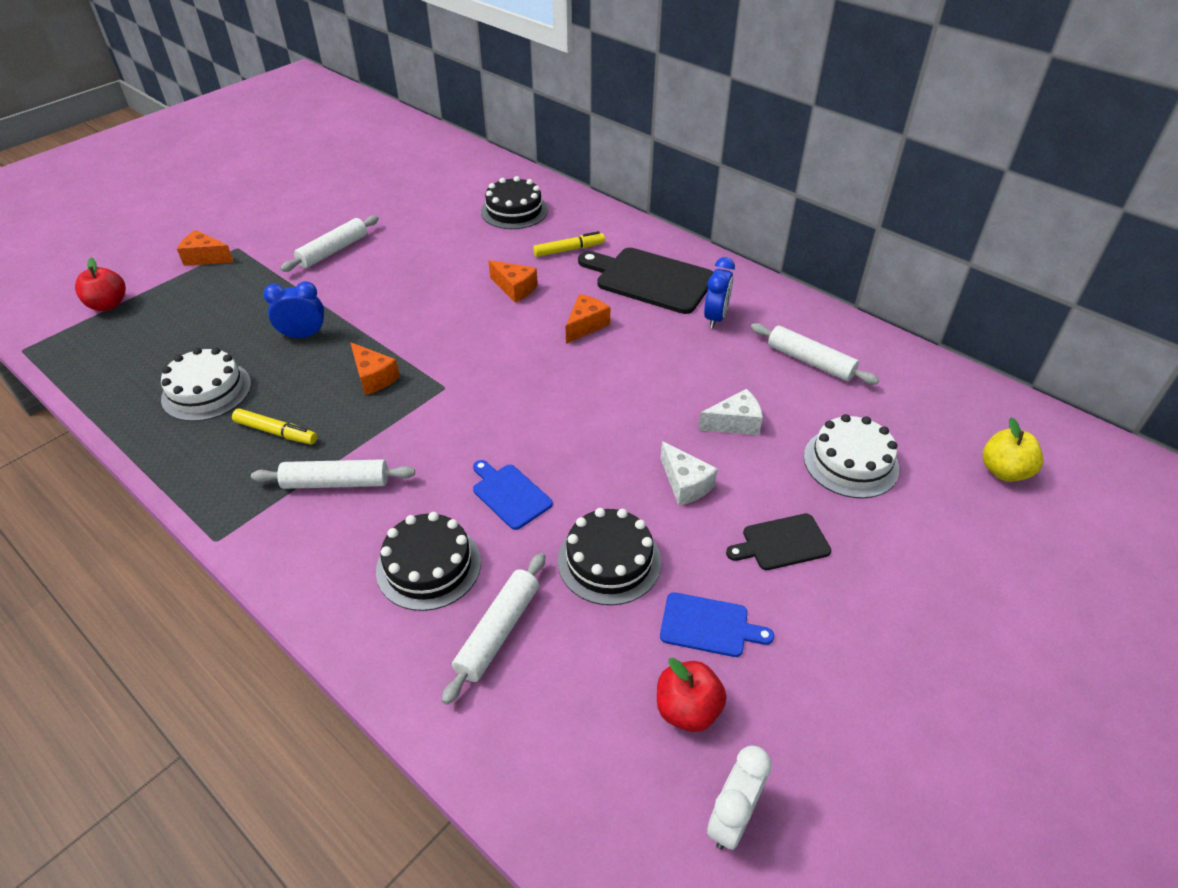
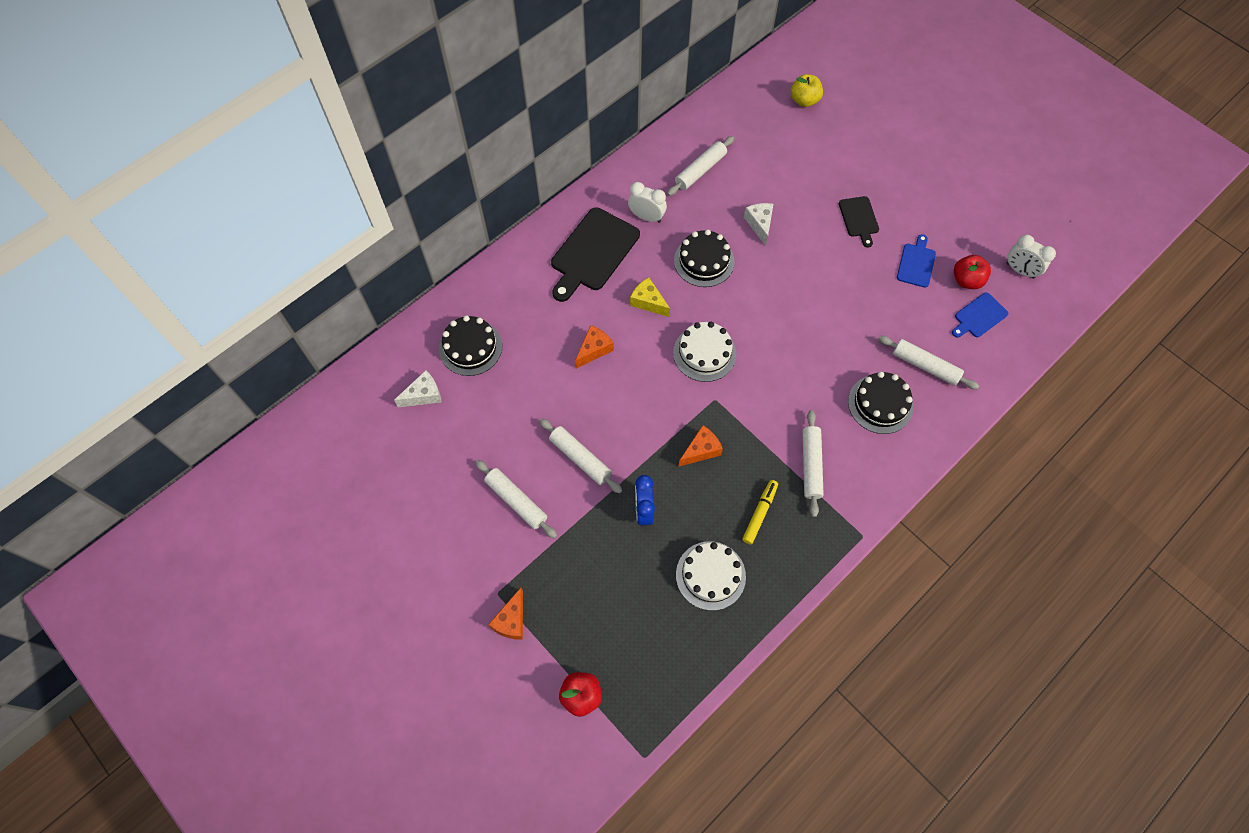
camera: 85 degrees left, 20 degrees up
(376, 287) = (580, 458): none -> white rolling pin
(509, 494) = (821, 358): blue cutting board -> blue cutting board (979, 316)
(569, 250) = (542, 307): yellow marker -> none
(585, 325) = (648, 302): orange cheese -> yellow cheese
(609, 561) = (874, 306): black cake -> black cake (704, 261)
(685, 484) = (813, 259): white cheese -> white cheese (424, 395)
(715, 318) = (646, 217): blue clock -> white clock
(850, 462) = (796, 171): white cake -> white cake (704, 353)

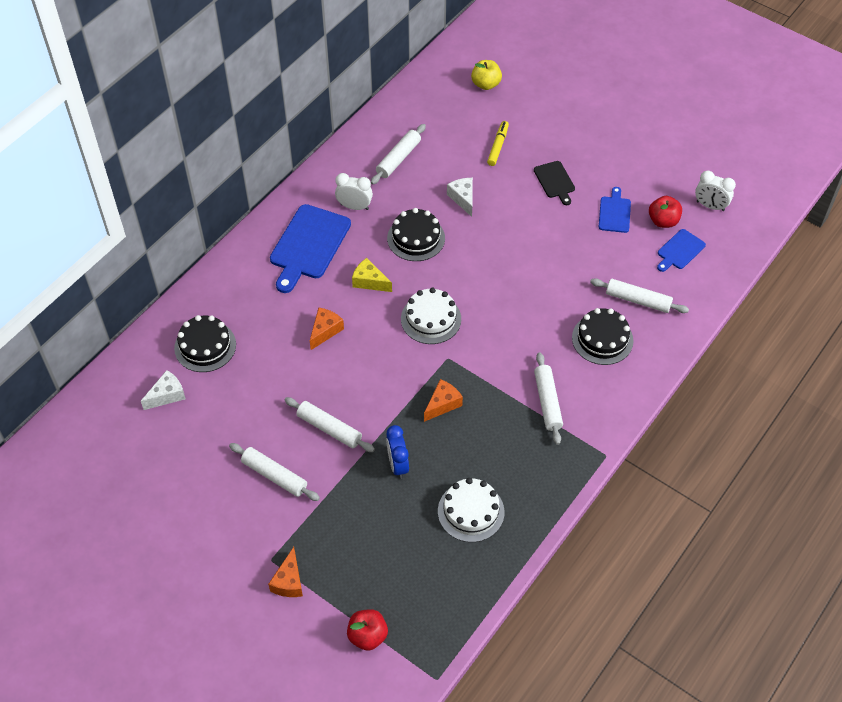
camera: 10 degrees left, 10 degrees down
(593, 253) = (308, 245): black cutting board -> blue cutting board
(759, 513) = (507, 451): yellow marker -> yellow marker (498, 146)

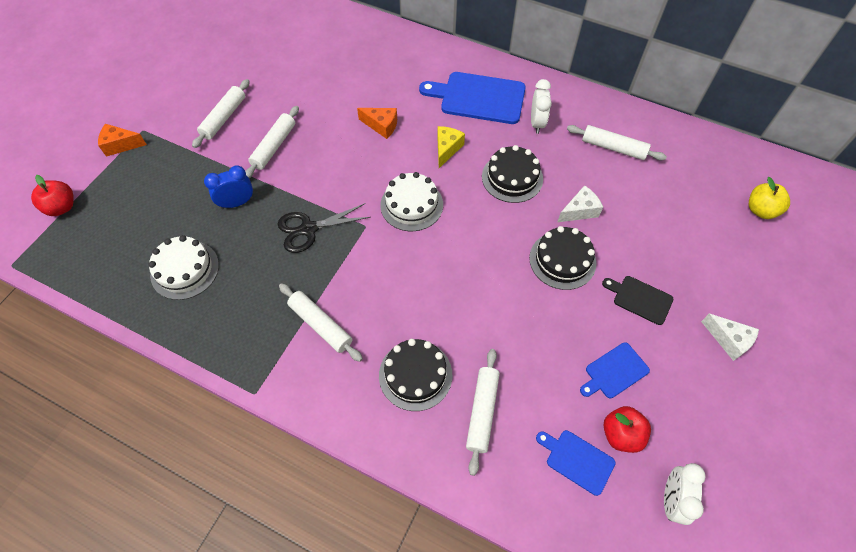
camera: 80 degrees right, 5 degrees up
(167, 395) = (299, 39): white cheese -> white cheese (729, 340)
(205, 346) = (351, 51): black cake -> black cake (562, 260)
(442, 404) = (309, 229): orange cheese -> black scissors
(498, 146) = (670, 234): yellow marker -> none
(547, 402) = (321, 325): white rolling pin -> white rolling pin turned 60 degrees clockwise
(555, 181) = (640, 299): black cutting board -> black cutting board turned 60 degrees clockwise
(614, 213) = (614, 372): blue cutting board -> blue cutting board turned 150 degrees clockwise

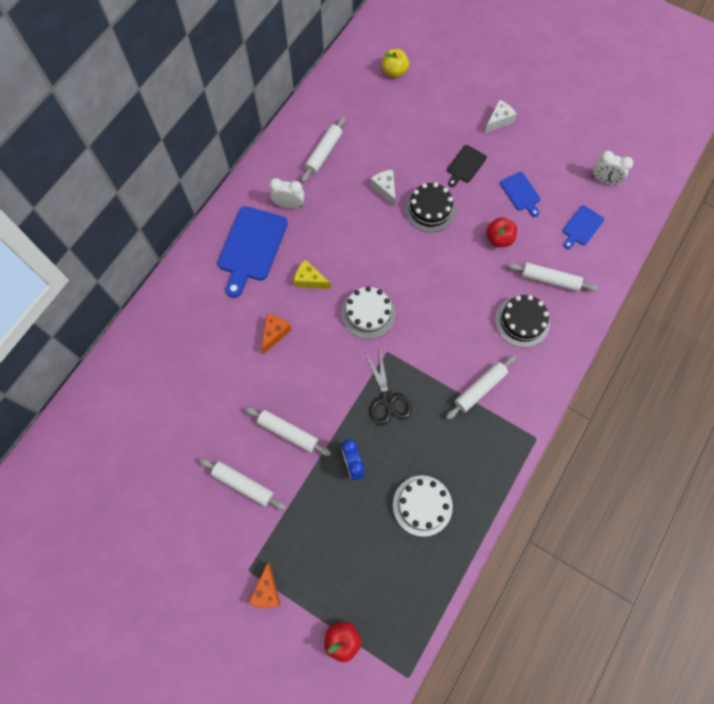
camera: 85 degrees left, 10 degrees up
(512, 177) = (347, 232): black cake -> none
(621, 434) = (564, 198): red apple -> red apple (499, 239)

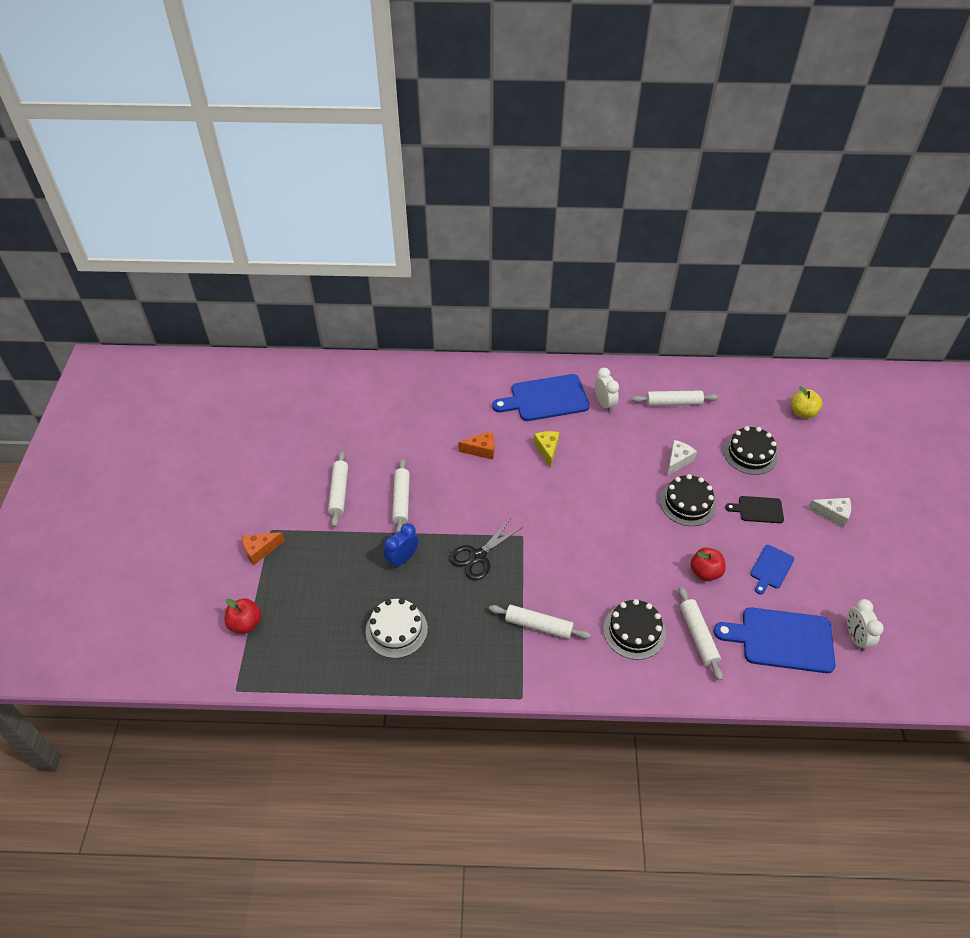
camera: 60 degrees right, 20 degrees down
(368, 313) = (548, 505): white cake -> none
(410, 134) = (750, 453): none -> black cake
(581, 227) = (781, 639): blue cutting board -> blue cutting board, size x1.86

